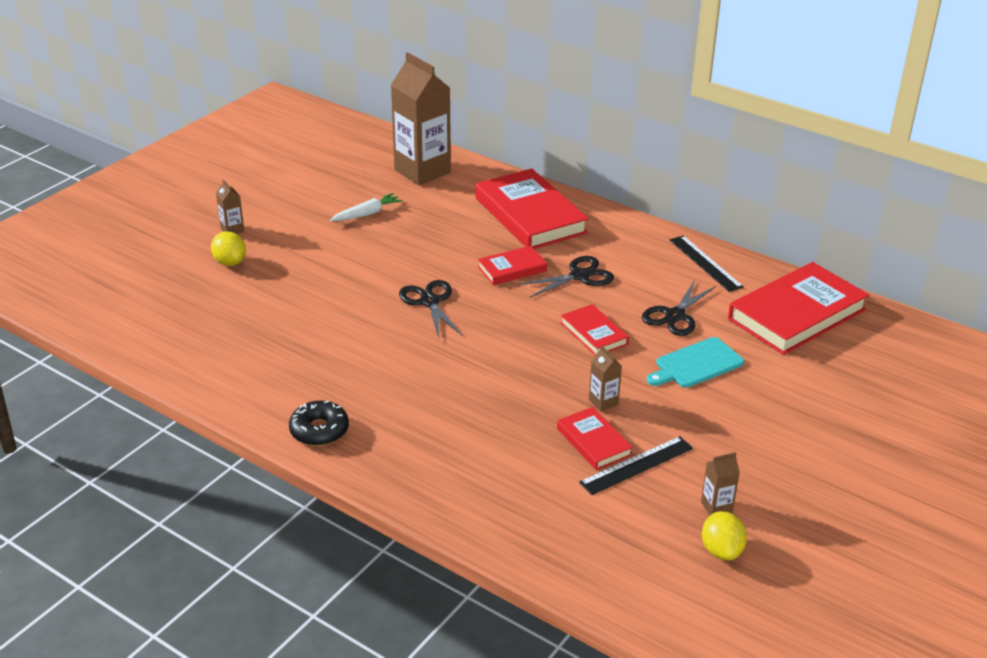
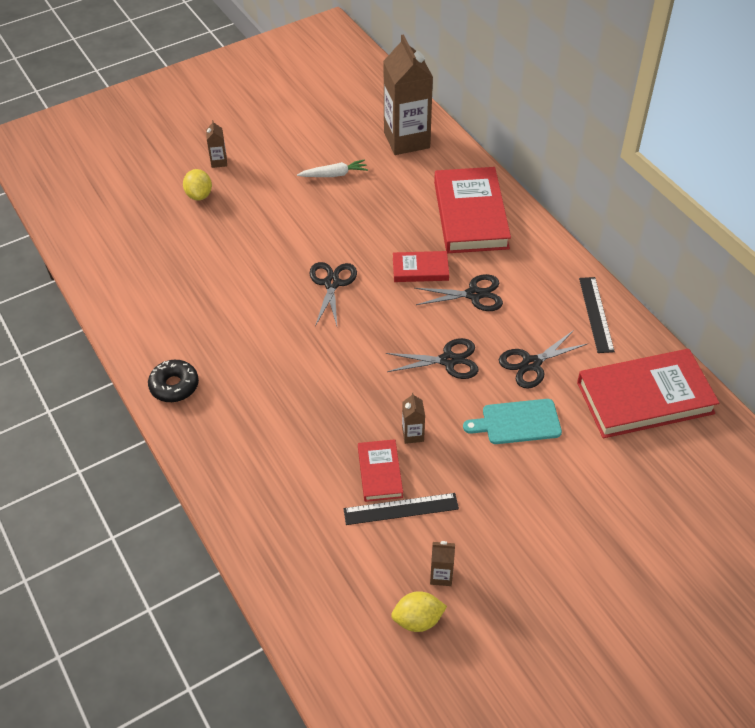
camera: 25 degrees right, 15 degrees up
(594, 333) = (448, 360): red book -> black scissors
(721, 550) = (418, 620): yellow lemon -> yellow lemon turned 60 degrees clockwise

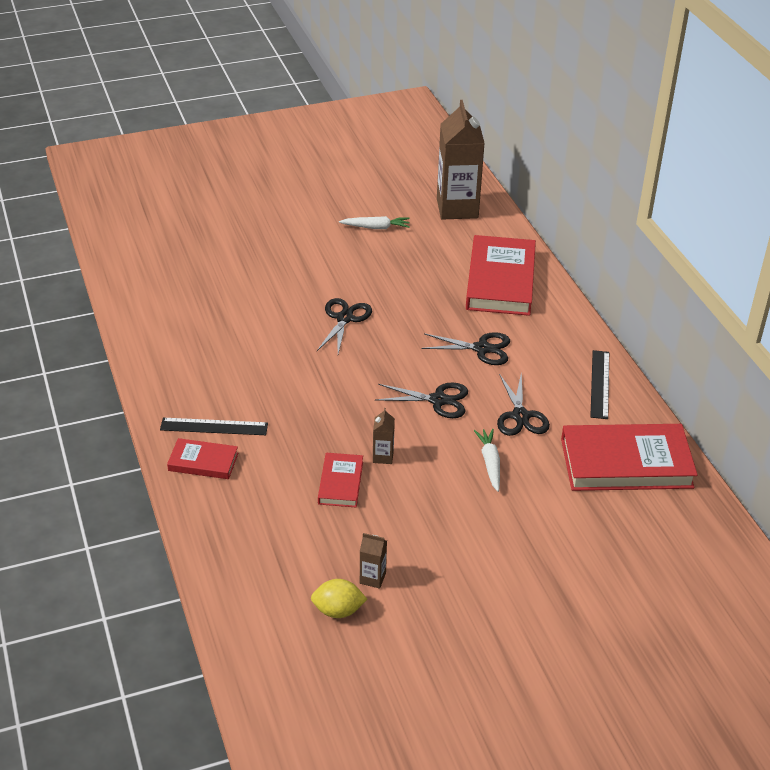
camera: 10 degrees right, 10 degrees down
(174, 386) = (167, 380): black donut -> none
(199, 195) = (240, 226): yellow lemon -> none
(219, 162) = (267, 201): brown carton -> none
(401, 509) = (351, 516): black ruler -> black ruler (214, 426)
(420, 269) = (435, 319): red book -> red book (203, 462)
(517, 422) = (490, 463): turquoise cutting board -> white carrot
(531, 364) = (520, 416): black scissors -> black scissors turned 75 degrees counterclockwise

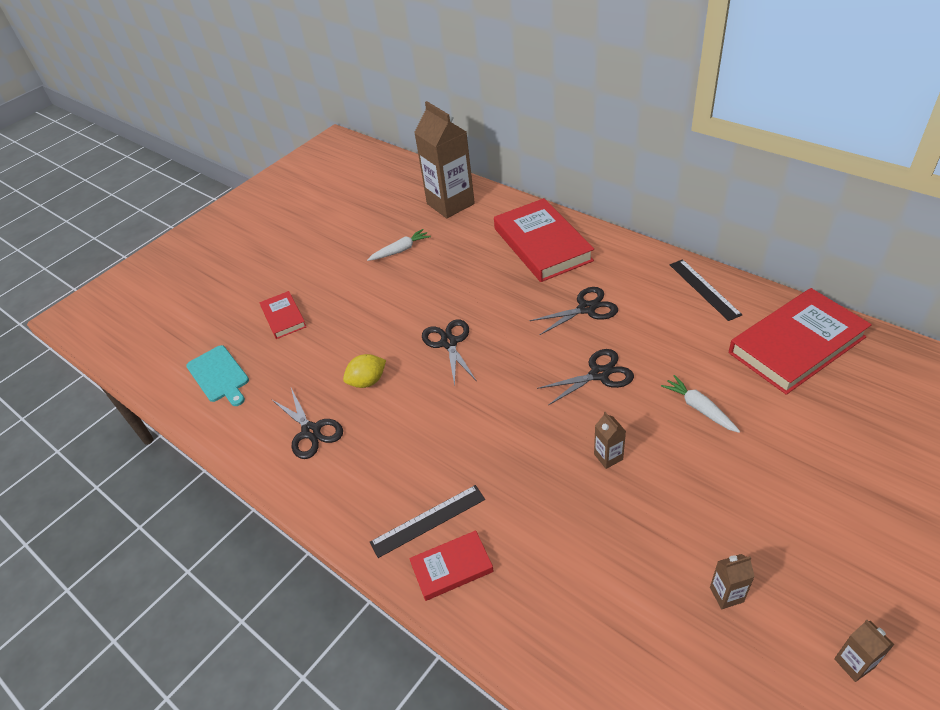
camera: 25 degrees left, 5 degrees up
(153, 255) = (219, 375): none -> turquoise cutting board
(338, 610) = (734, 656): yellow lemon -> yellow lemon (367, 381)
(341, 483) = (598, 508): red book -> red book (283, 317)
(414, 659) = (854, 663): none -> brown carton
(520, 416) = (676, 350): black scissors -> black scissors (311, 431)

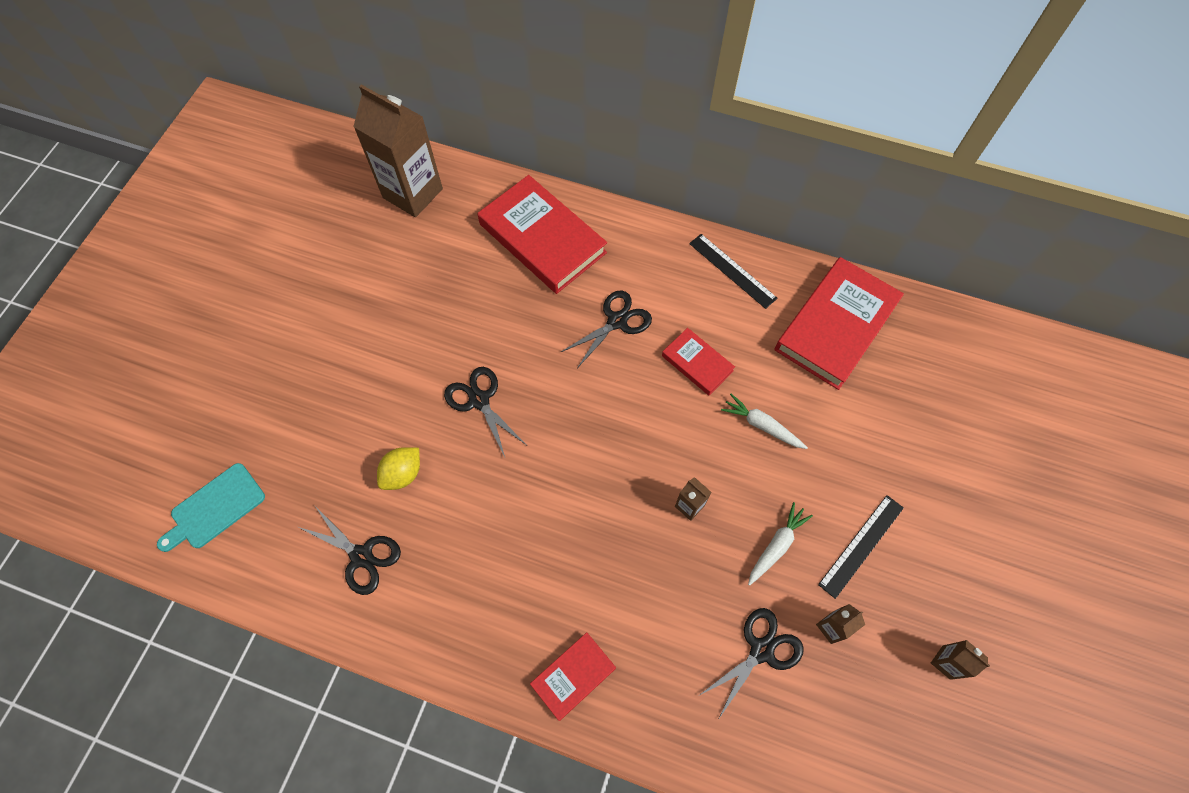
camera: 25 degrees left, 20 degrees up
(219, 375) = (215, 508): turquoise cutting board -> turquoise cutting board turned 105 degrees clockwise
(283, 317) = (263, 406): red book -> red book (697, 363)
(400, 250) = (374, 277): white carrot -> white carrot (776, 546)
(428, 520) = (531, 630): black ruler -> black ruler (861, 545)
(599, 374) = (653, 406): black scissors -> black scissors (761, 650)

